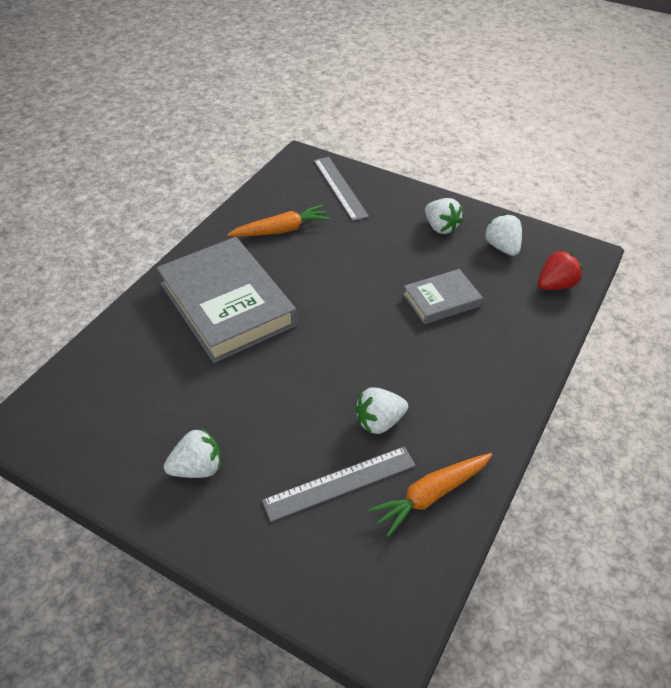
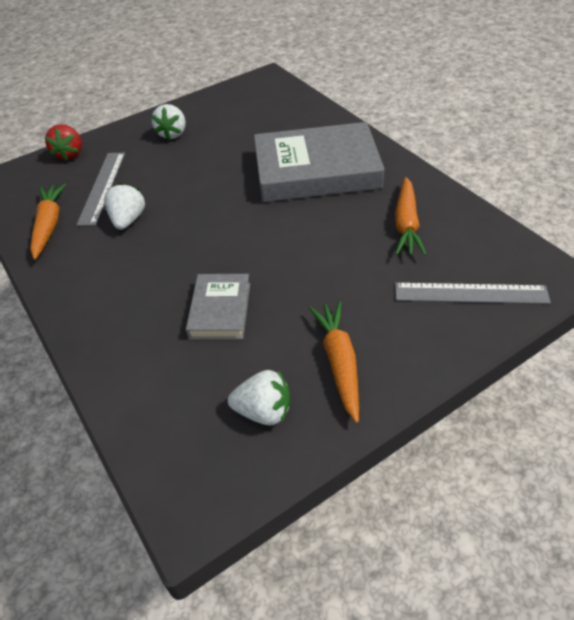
camera: 120 degrees right, 0 degrees up
(440, 227) = (339, 363): white strawberry -> orange carrot
(555, 285) = (163, 432): red strawberry -> red strawberry (70, 154)

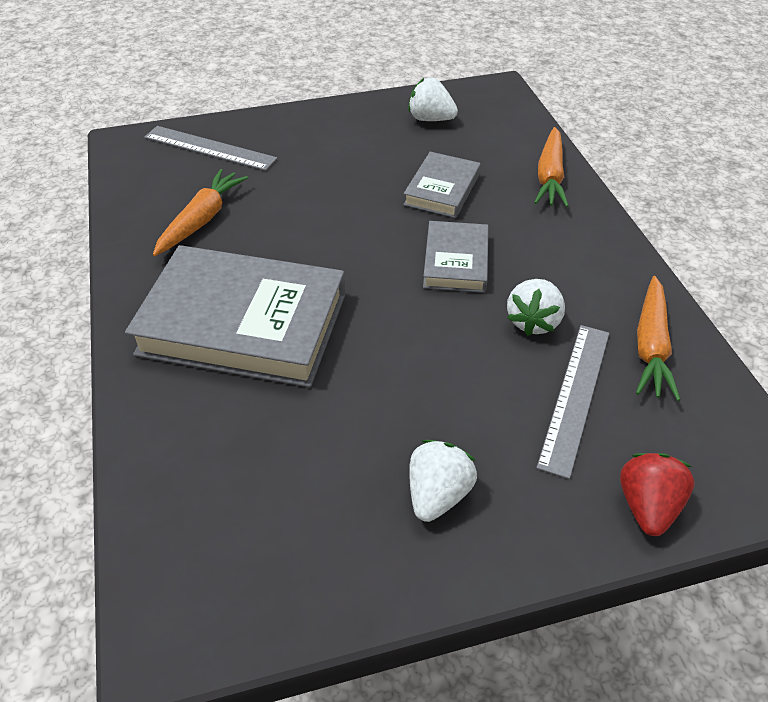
camera: 165 degrees left, 0 degrees up
(190, 246) = (456, 261): none -> grey book
(339, 363) = (357, 131): orange carrot -> orange carrot (550, 176)

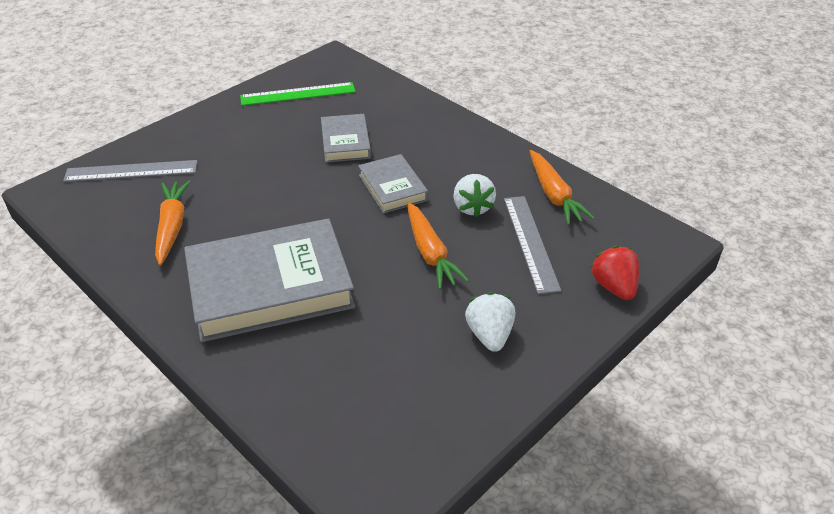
camera: 30 degrees left, 5 degrees down
(430, 119) = (298, 94): white strawberry -> green ruler
(550, 176) = (415, 108): orange carrot -> orange carrot (430, 253)

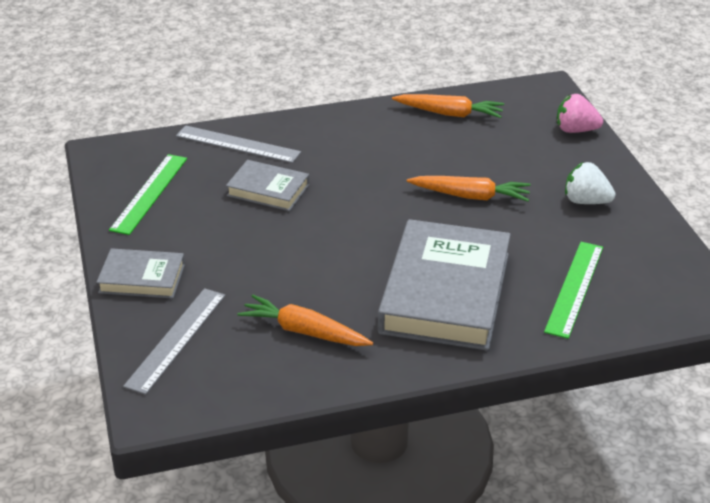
camera: 60 degrees left, 5 degrees down
(332, 372) = (574, 288): none -> green ruler
(393, 188) = (365, 186): grey book -> grey book (142, 278)
(472, 207) = (430, 156): white strawberry -> none
(530, 242) = (497, 145): grey ruler -> grey ruler (238, 144)
(614, 287) = (575, 130): red strawberry -> pink strawberry

